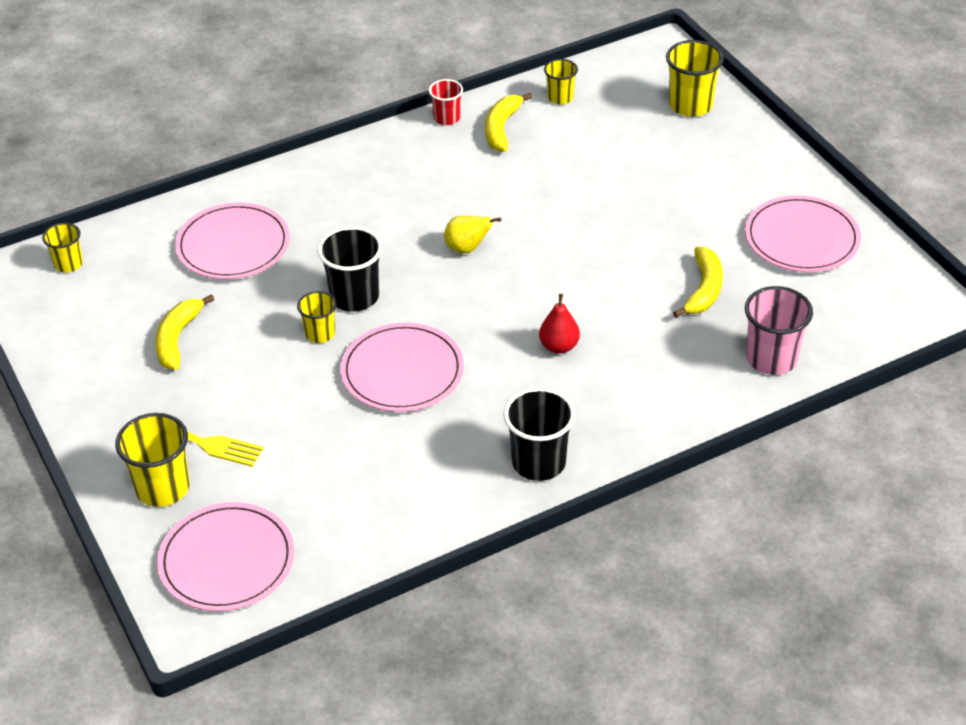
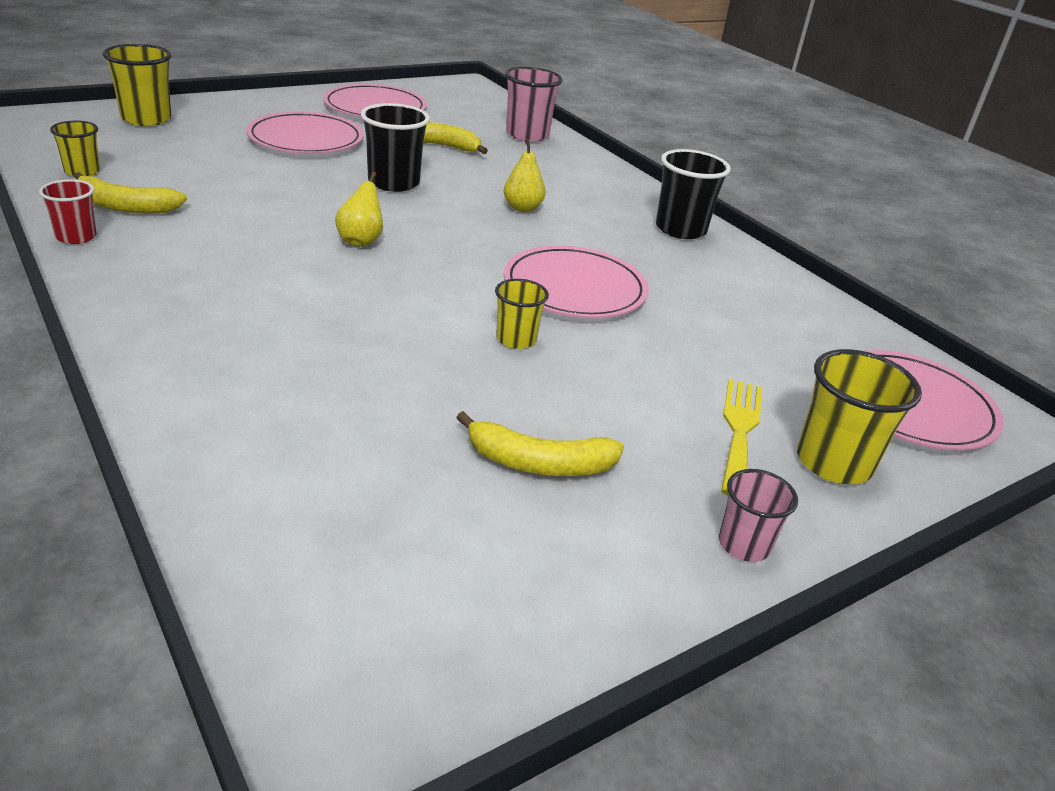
camera: 100 degrees left, 10 degrees down
(68, 264) = (329, 628): yellow cup -> none
(93, 422) = (744, 545): none -> pink cup
(233, 246) = (316, 413): pink plate -> pink plate (306, 139)
(354, 297) = (444, 314): black cup -> black cup (393, 183)
(559, 346) = (522, 208): red pear -> yellow pear

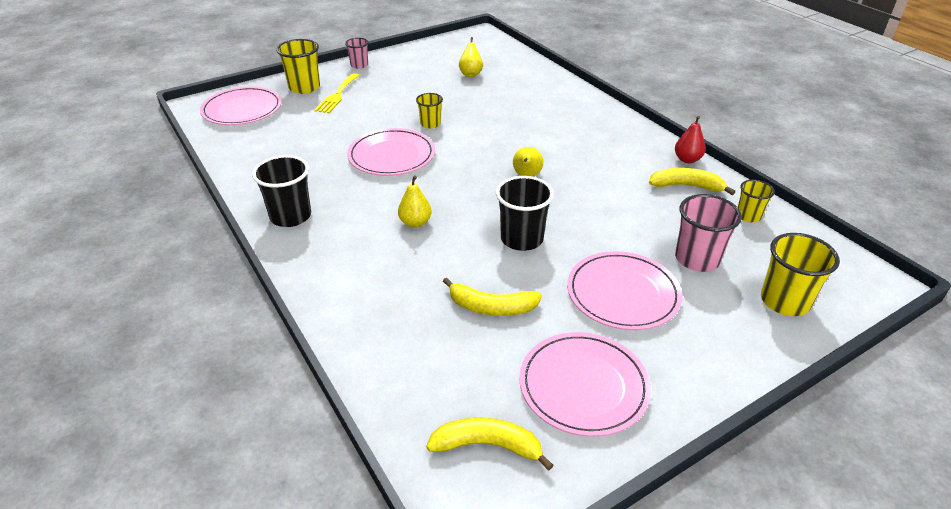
camera: 175 degrees left, 5 degrees up
(76, 237) = (687, 159): red cup -> red pear
(416, 480) = (471, 74): none -> yellow pear
(527, 135) = (394, 353): pink cup -> pink cup (697, 259)
(539, 463) = (426, 81): yellow banana -> yellow banana (488, 445)

